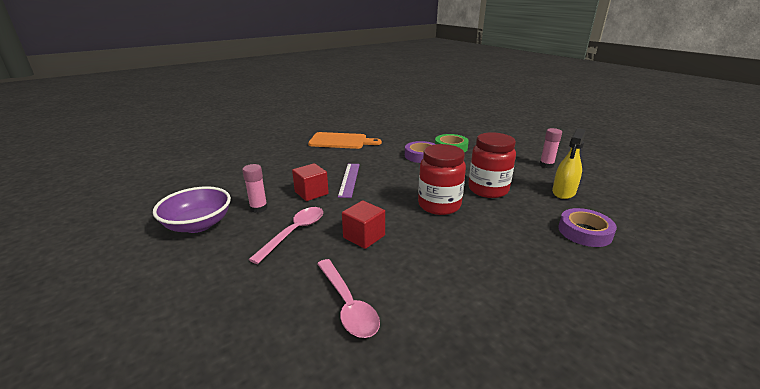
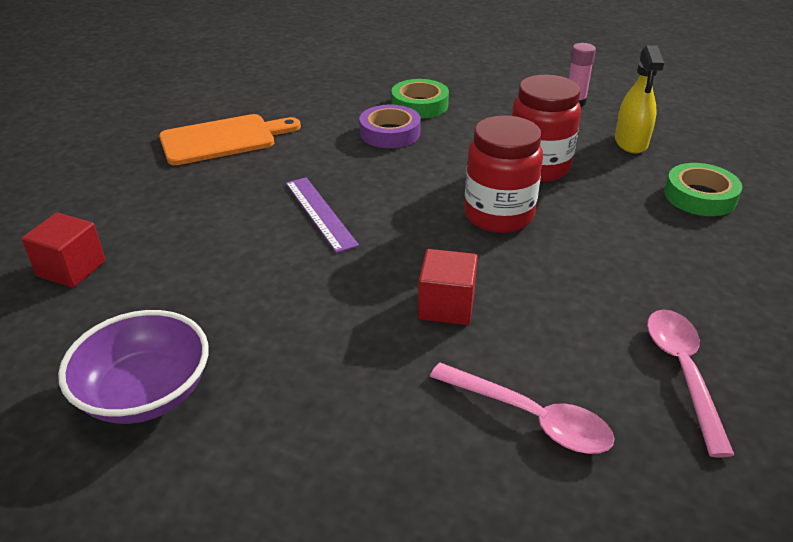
camera: 30 degrees left, 10 degrees up
(258, 208) = (222, 320): pink glue stick -> none
(294, 232) = (334, 340): pink spoon -> pink spoon (682, 372)
(311, 193) = (283, 259): red cube -> red cube (71, 268)
(584, 232) = (700, 196): purple tape -> green tape

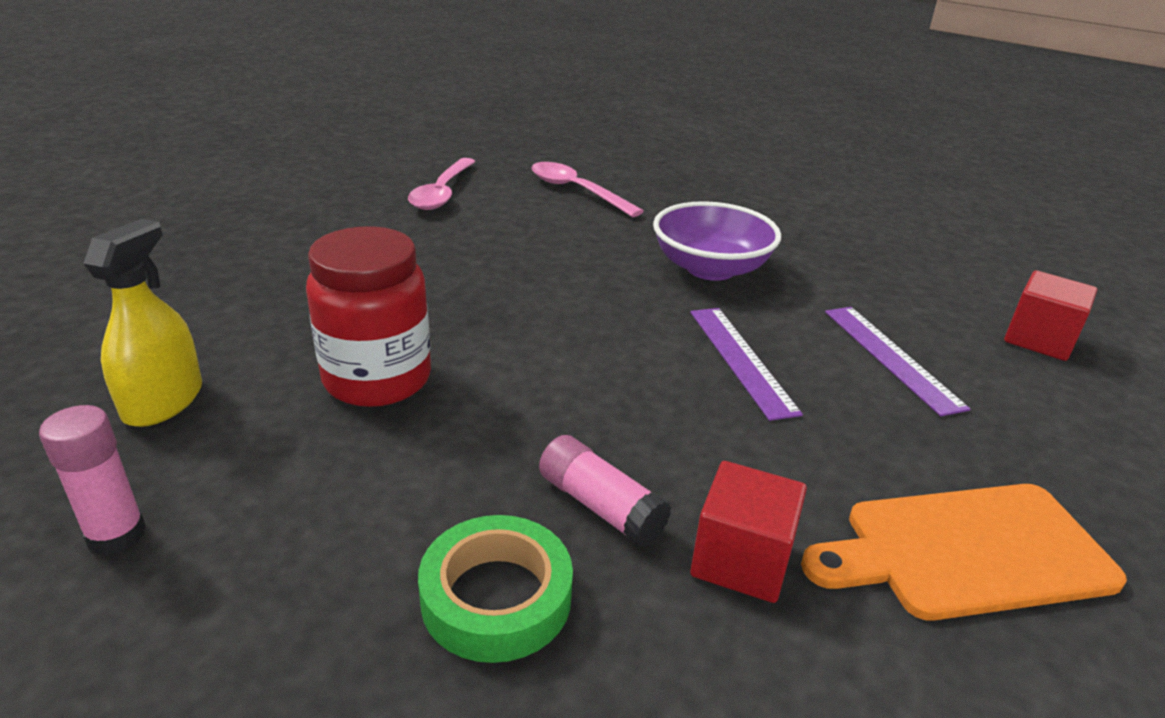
camera: 170 degrees left, 5 degrees down
(146, 393) = (874, 238): purple bowl -> purple bowl (710, 268)
(208, 232) = (891, 357): none -> purple ruler
(390, 133) = (600, 506): purple tape -> pink glue stick
(446, 306) = (609, 251): red cube -> red cube (741, 560)
(498, 215) = (497, 320): red jar -> none
(700, 196) = (207, 302): green tape -> none

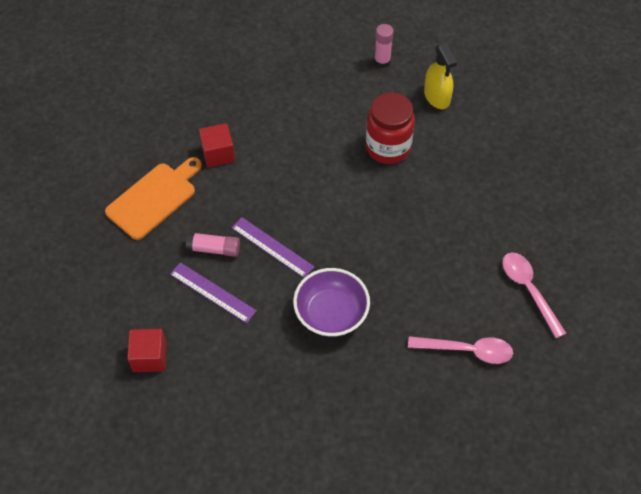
camera: 145 degrees right, 25 degrees up
(496, 597) = (273, 105): green tape -> none
(600, 506) = (270, 146): pink glue stick -> pink glue stick (214, 249)

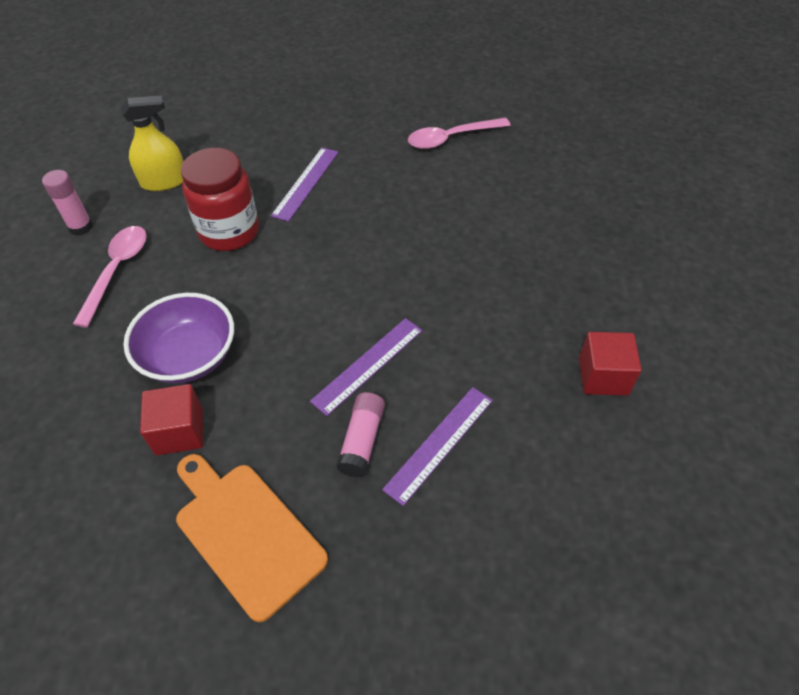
camera: 85 degrees left, 5 degrees down
(149, 357) = (554, 536): red cube -> red cube (603, 376)
(331, 313) = (478, 305): purple bowl -> purple bowl (189, 356)
(450, 187) = (305, 183): none -> purple ruler
(467, 350) = (525, 190): pink spoon -> pink spoon (117, 271)

